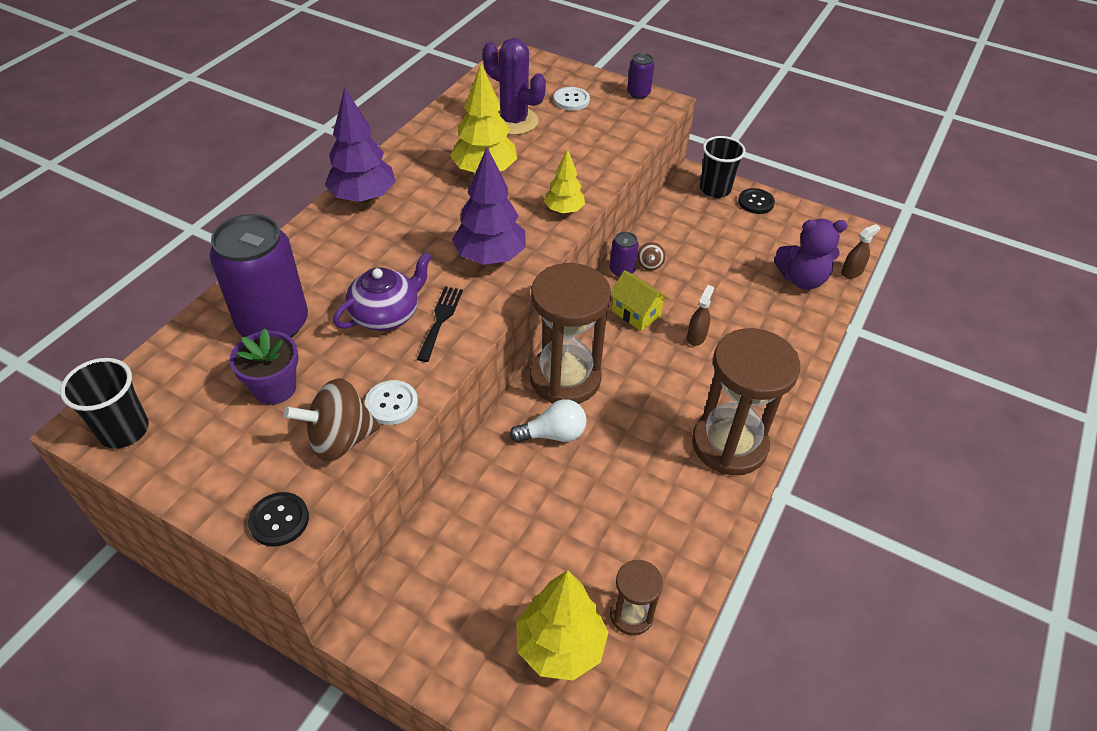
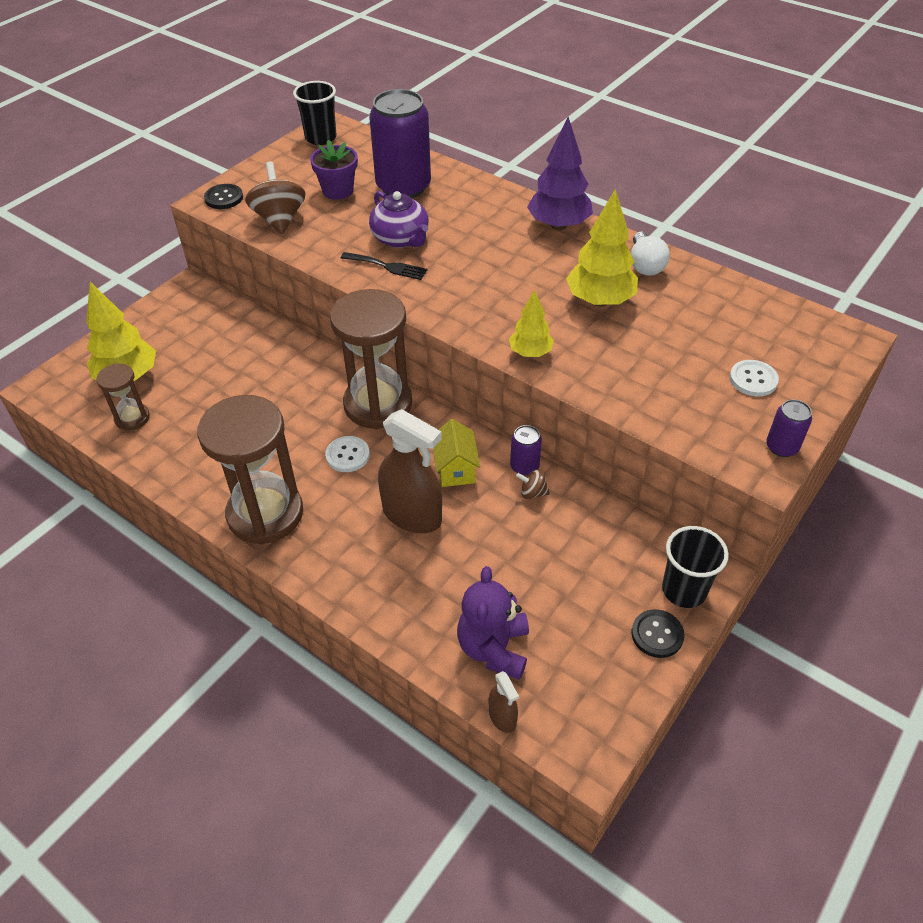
camera: 100 degrees right, 0 degrees up
(392, 404) = (304, 241): white button -> white button (347, 455)
(490, 257) = (463, 298): purple tree -> none
(514, 121) = (698, 327): purple cactus -> none
(553, 434) = (315, 390): white light bulb -> white light bulb (645, 265)
(636, 313) = (455, 469): yellow house -> yellow house turned 60 degrees counterclockwise
(696, 337) = (412, 515): brown spray bottle -> brown spray bottle, size x2.08

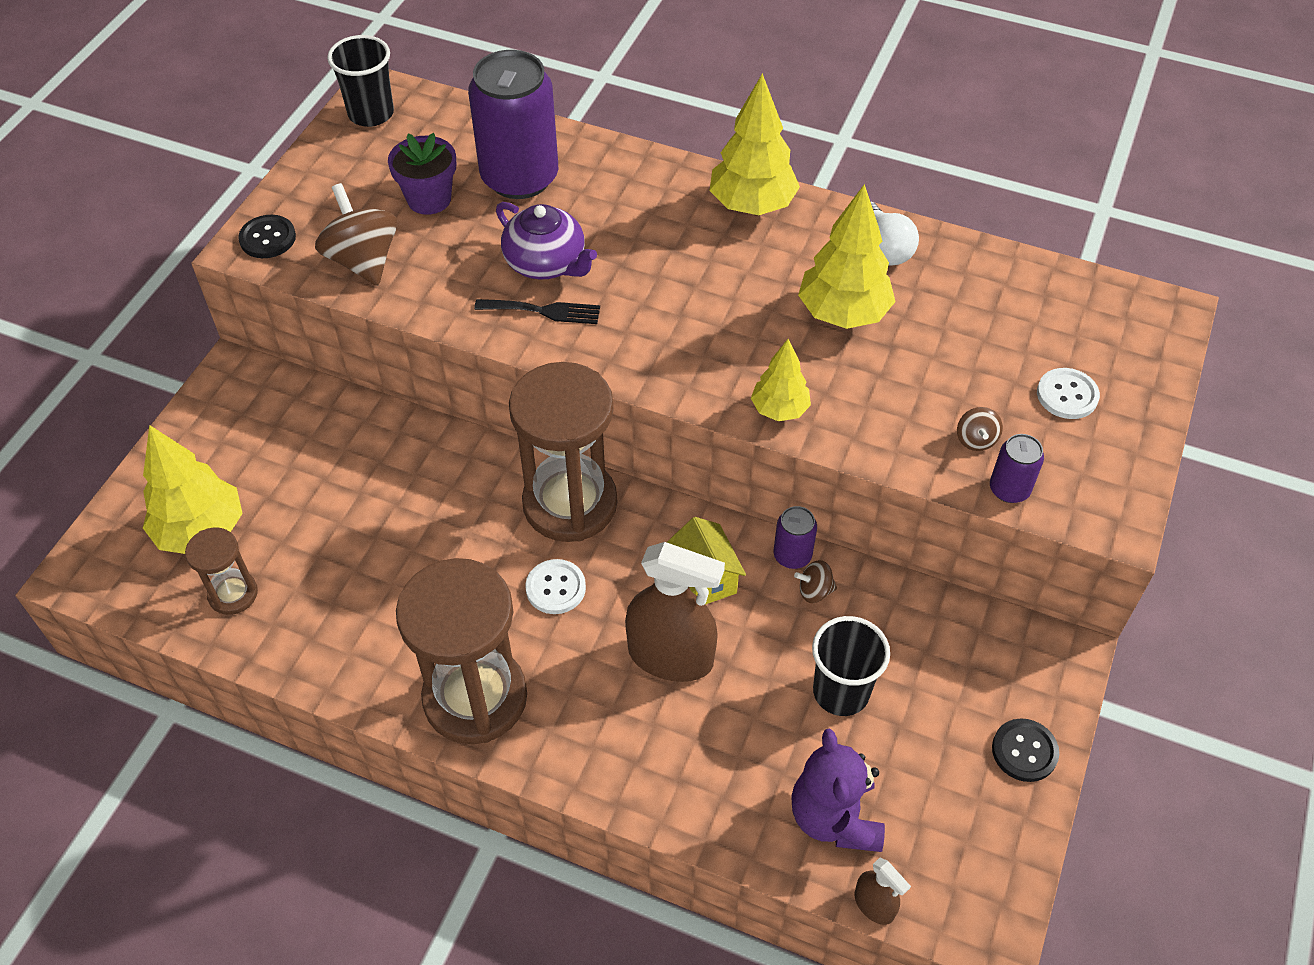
camera: 15 degrees left, 5 degrees up
(558, 225) = (752, 205): purple tree -> yellow tree
(671, 397) = (975, 440): none -> brown spinning top
(684, 590) = (1039, 684): black cup -> black cup (841, 692)
(781, 447) = (1127, 485): purple can -> purple can (1009, 489)

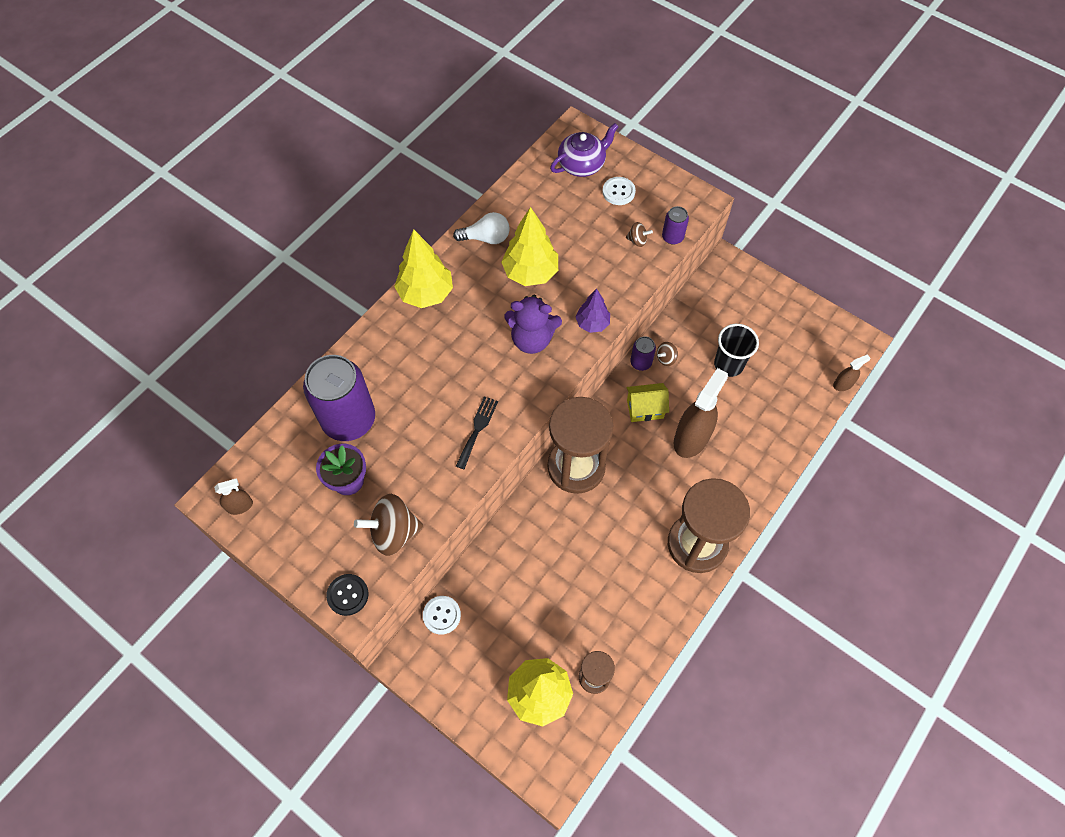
camera: 75 degrees left, 10 degrees up
(371, 114) = (240, 506): black cup -> brown spray bottle
(546, 263) = (436, 419): purple teapot -> purple teapot (582, 164)
(555, 588) = (634, 487): white button -> white button (442, 615)
(779, 410) = (592, 323): yellow tree -> purple tree
(814, 591) = (666, 358): brown spinning top -> brown spinning top turned 45 degrees clockwise
(834, 817) = (796, 387): purple teddy bear -> purple teddy bear (532, 339)
(1024, 751) = (775, 297): black button -> none

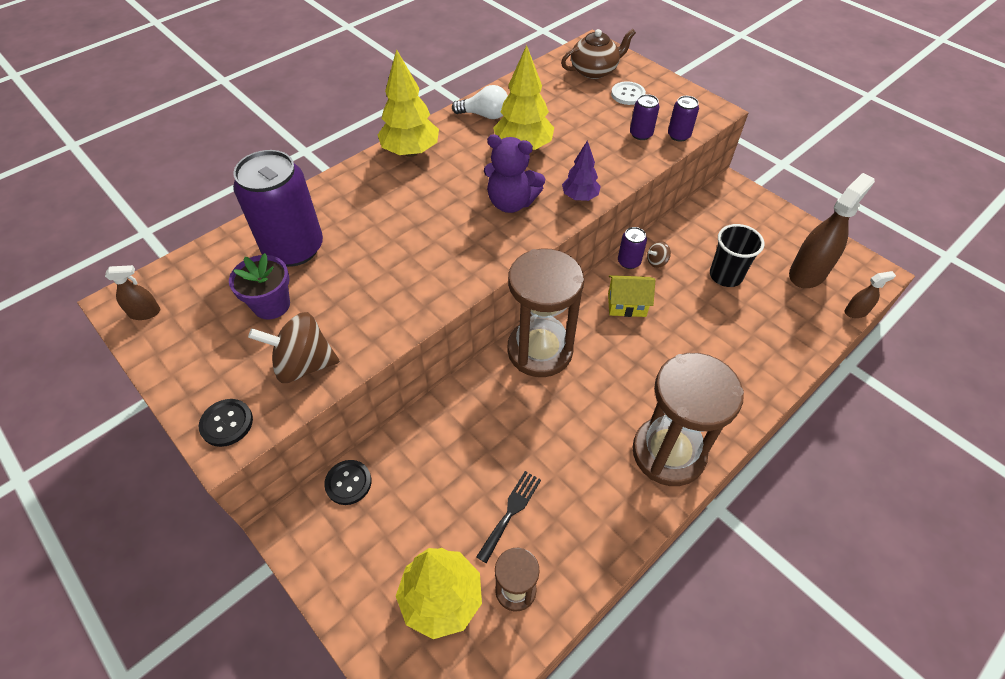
camera: 10 degrees right, 10 degrees down
(442, 615) = (348, 483): white button -> black button
(477, 429) = (430, 276): black fork -> black fork (510, 512)
(582, 164) = (594, 71): purple teapot -> brown teapot
(637, 240) = (641, 134): brown spinning top -> purple can
(691, 438) = (675, 340): brown spray bottle -> brown spray bottle (807, 273)

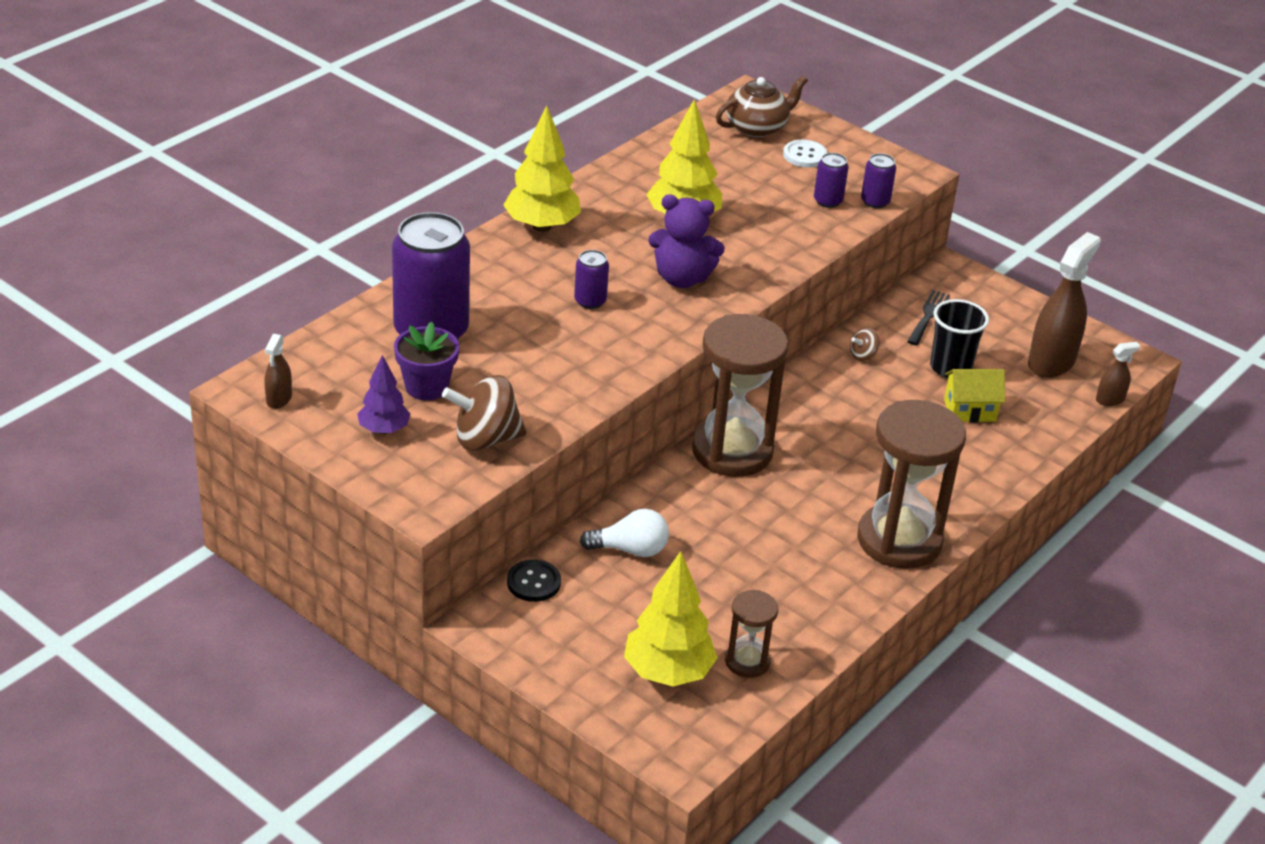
camera: 10 degrees left, 15 degrees down
(145, 313) = (279, 398): brown spray bottle -> brown spray bottle turned 120 degrees clockwise
(227, 423) = (419, 491): black button -> none
(484, 115) = (625, 183): white light bulb -> white light bulb (630, 549)
(510, 512) = (728, 599): black fork -> black fork (928, 316)
(580, 197) = (764, 271): purple tree -> purple tree (384, 430)
(626, 305) = (831, 402): yellow house -> yellow house (969, 410)
(629, 262) = (827, 356): purple can -> purple can (590, 301)

